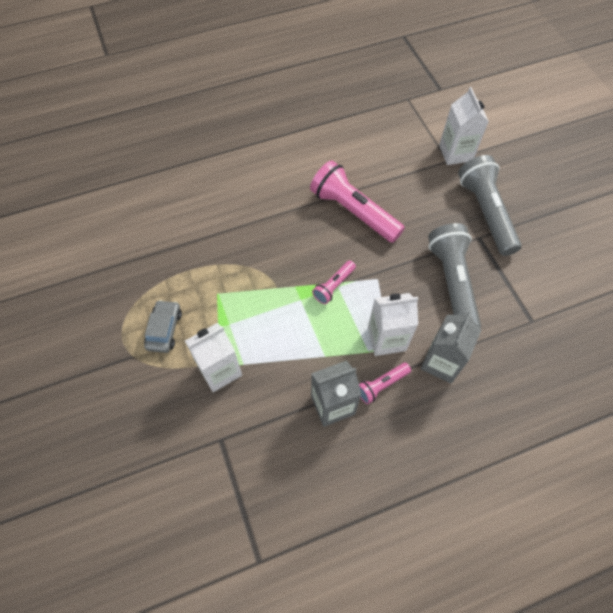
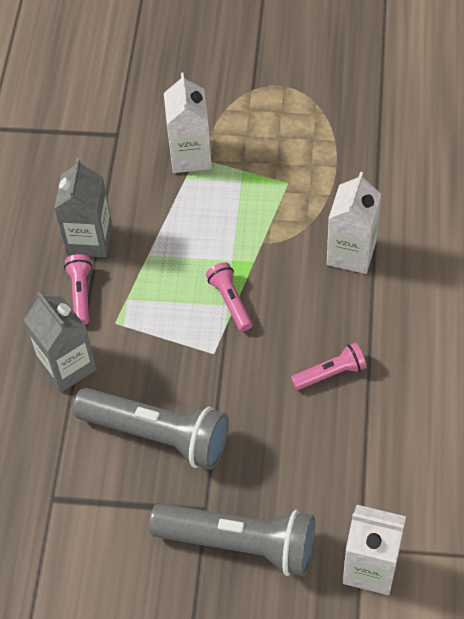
camera: 120 degrees right, 5 degrees down
(164, 329) = (268, 123): grey car -> none
(353, 212) = (330, 373): pink flashlight -> pink flashlight, size x0.49
(386, 338) = (130, 325): white carton -> white carton (351, 253)

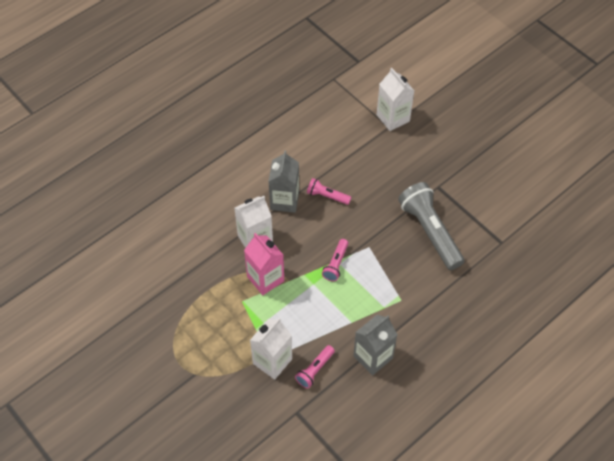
camera: 140 degrees left, 0 degrees up
(67, 366) = (444, 297): grey carton -> grey carton (284, 200)
(81, 294) = (404, 329): pink flashlight -> pink flashlight (315, 370)
(240, 544) = (436, 164): grey flashlight -> none
(289, 223) = (265, 279): none -> pink carton

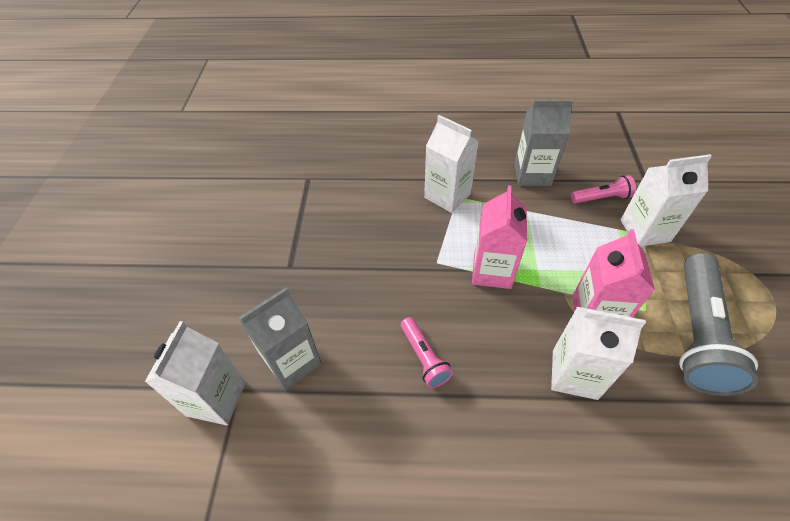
camera: 135 degrees left, 5 degrees down
(284, 200) = (487, 398): grey carton -> grey carton (292, 361)
(336, 264) = (492, 271): pink flashlight -> pink carton
(407, 296) = (447, 196): none -> white carton
(430, 232) = (357, 231): grey flashlight -> grey flashlight (697, 333)

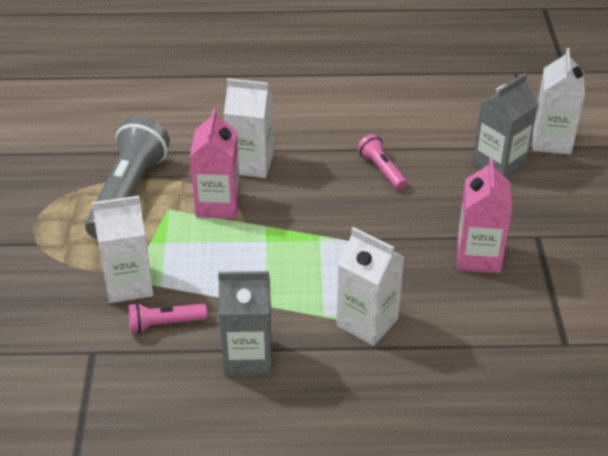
camera: 175 degrees right, 10 degrees down
(492, 271) = (315, 238): pink carton -> pink carton (478, 257)

